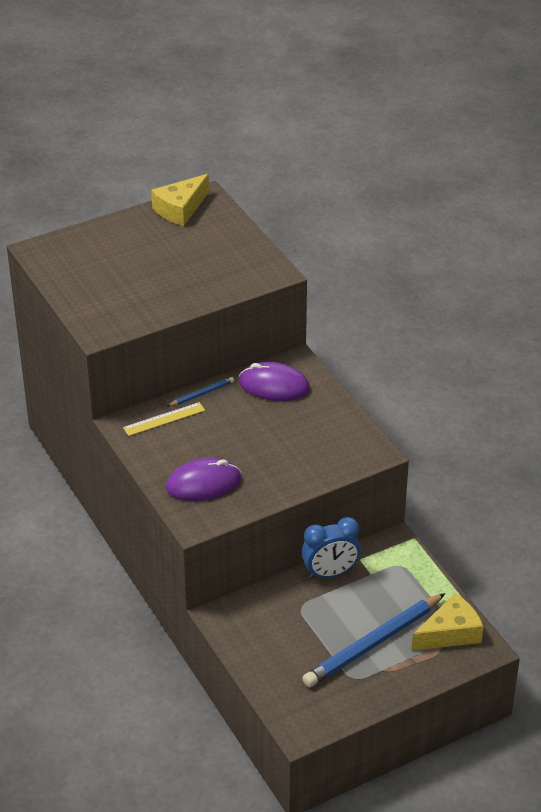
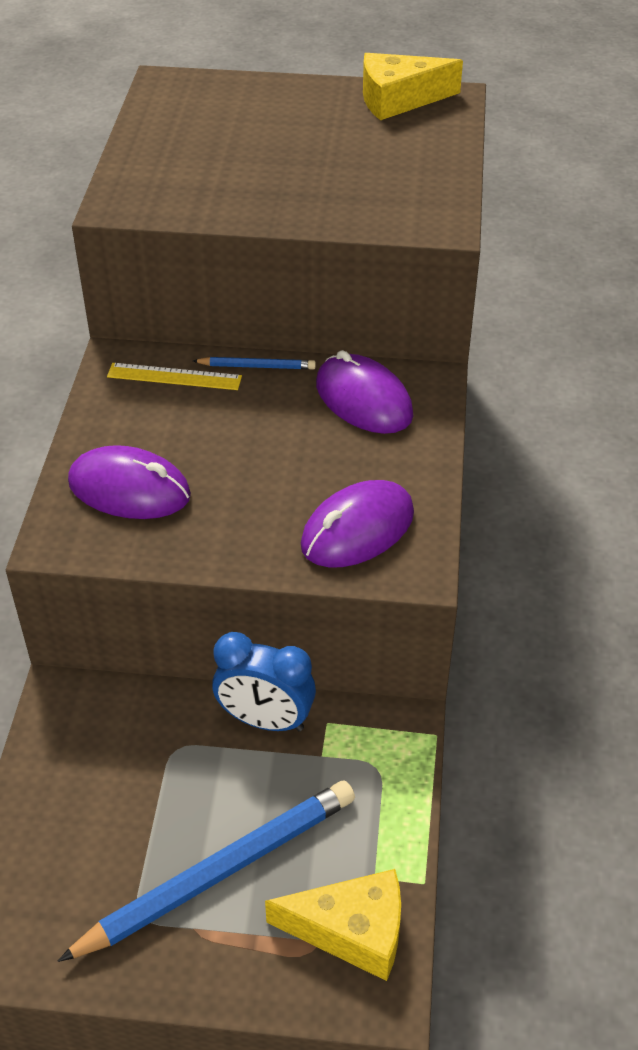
camera: 35 degrees right, 5 degrees up
(333, 448) = (357, 529): none -> purple mouse
(372, 643) = (220, 872): blue pencil -> blue pencil turned 150 degrees clockwise

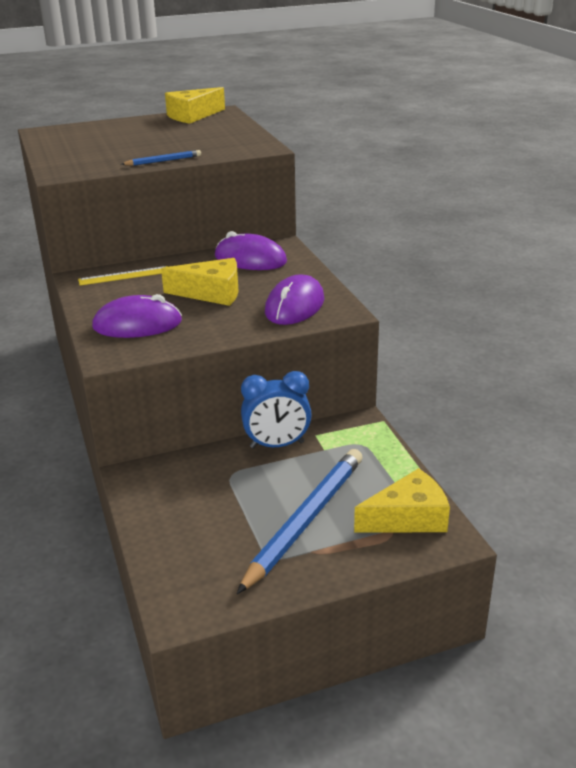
camera: 25 degrees left, 15 degrees down
(257, 366) = (173, 261): blue pencil -> blue pencil (163, 161)
(264, 457) = (211, 293): none -> yellow cheese

